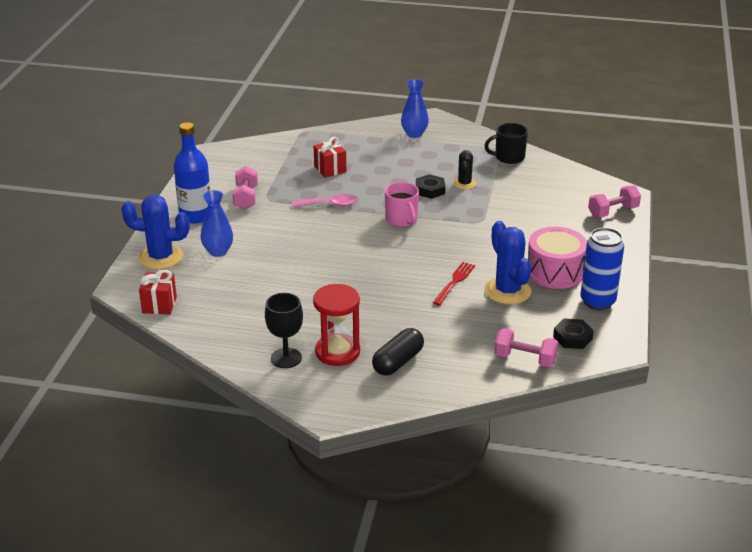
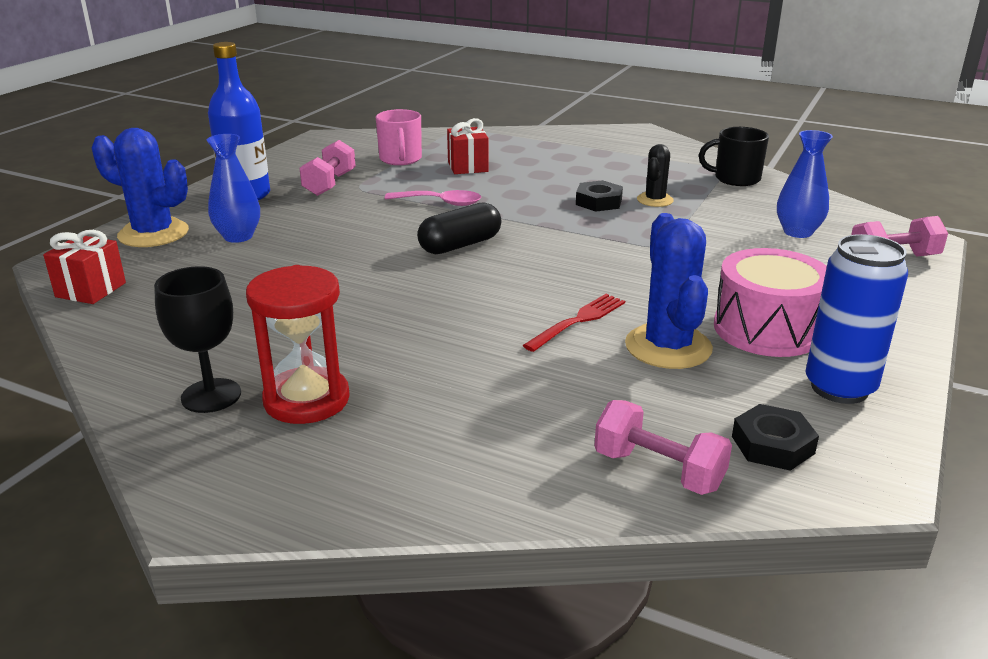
camera: 15 degrees right, 5 degrees down
(398, 362) = (404, 435): black capsule -> black capsule (460, 245)
(402, 220) = (536, 230): pink mug -> pink mug (400, 159)
(414, 134) = (607, 144): blue vase -> blue vase (797, 232)

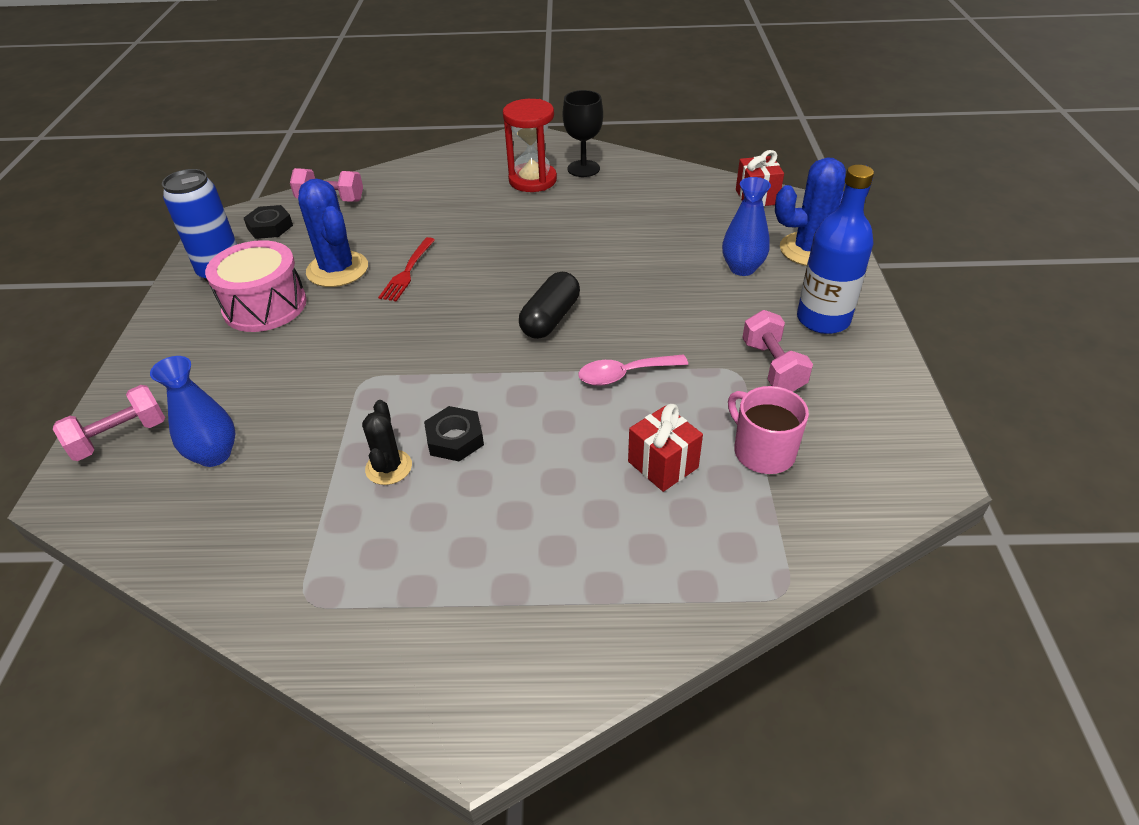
camera: 155 degrees right, 15 degrees up
(735, 179) = (284, 574): black mug -> none

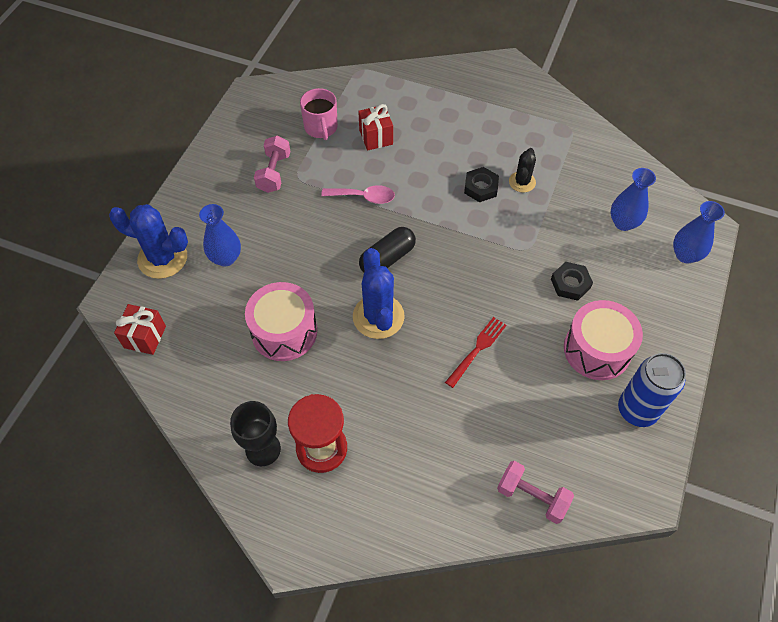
camera: 160 degrees left, 15 degrees up
(120, 437) = (685, 255): pink dumbbell -> blue vase
(270, 227) = (595, 468): black nut -> black nut (570, 284)
(337, 269) = (535, 375): blue cactus -> blue cactus (378, 316)
(624, 233) = (284, 331): none -> pink drum
(823, 319) = (214, 195): blue bottle -> none

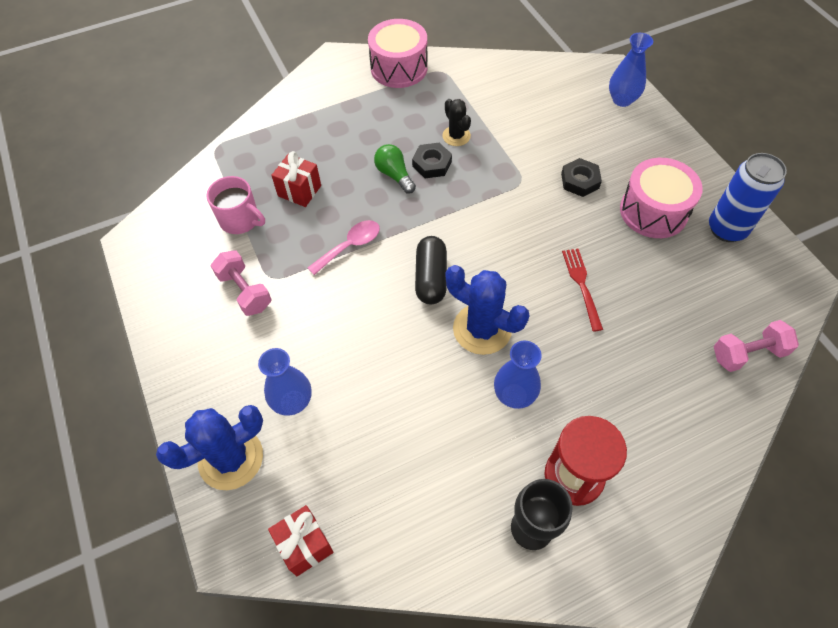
camera: 45 degrees left, 0 degrees up
(284, 331) = (424, 414): pink drum -> pink drum (399, 68)
(447, 175) = (394, 175): none -> green light bulb
(623, 223) = (558, 109): blue vase -> blue vase (514, 395)

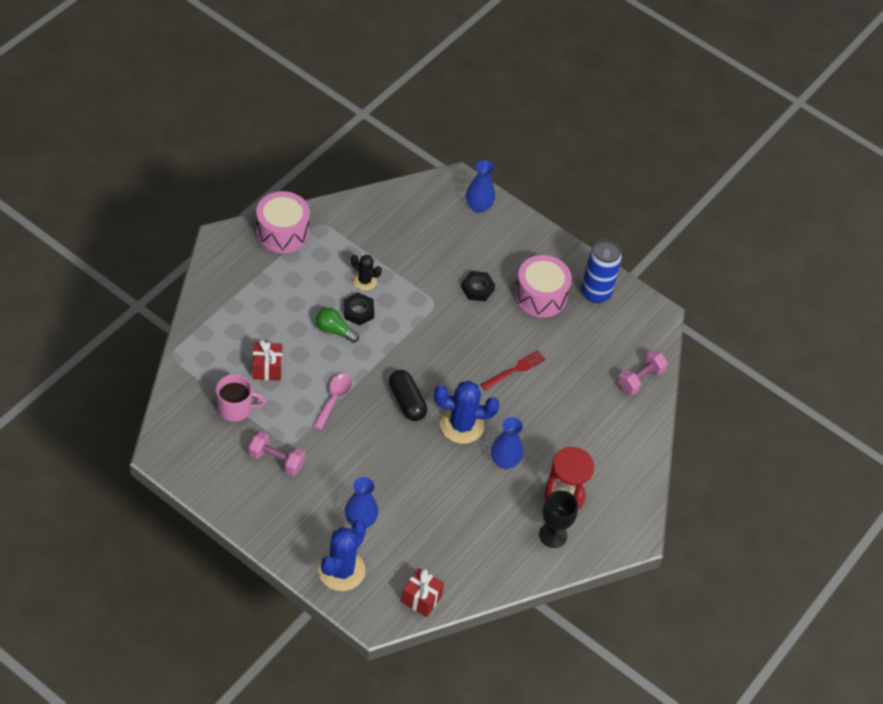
camera: 35 degrees left, 5 degrees down
(582, 285) = (515, 370): red fork -> red fork turned 90 degrees clockwise

